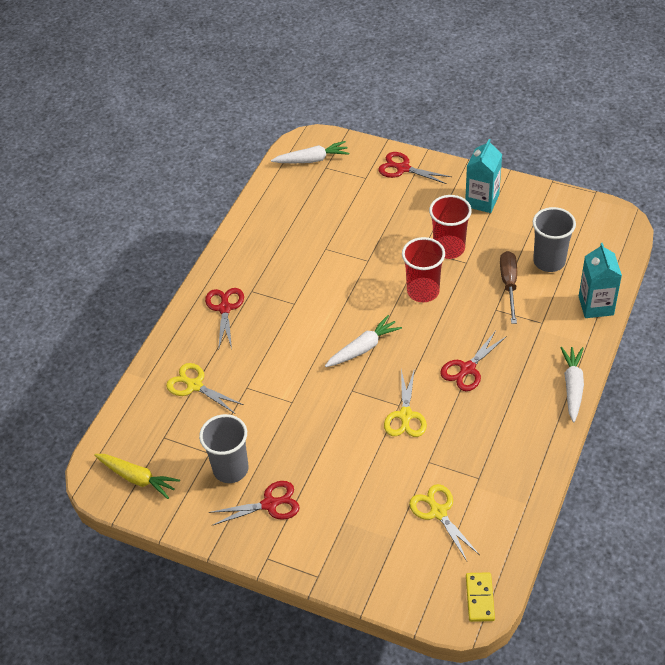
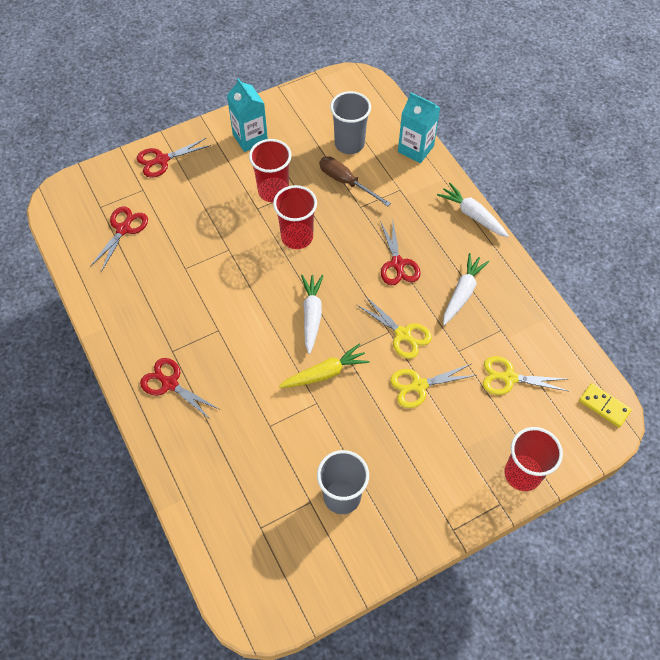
camera: 55 degrees left, 10 degrees up
(137, 478) = (285, 579): yellow carrot -> yellow carrot (325, 373)
(194, 385) = (228, 464): yellow scissors -> yellow scissors (418, 385)
(270, 504) = (403, 490): red scissors -> red scissors (123, 229)
(312, 159) = (81, 209): white carrot -> white carrot (462, 292)
(358, 576) = (522, 474): none -> red cup

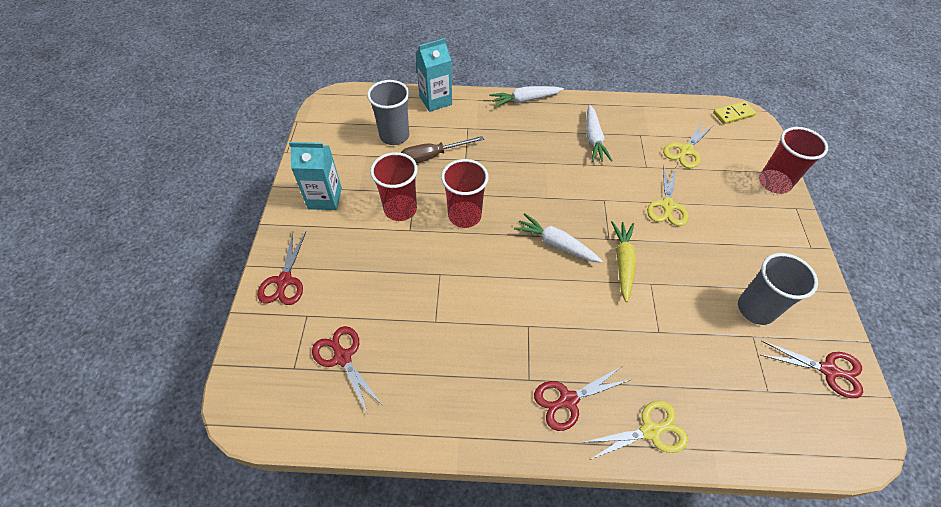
camera: 60 degrees left, 5 degrees down
(397, 264) = (541, 163): red scissors -> red scissors (829, 370)
(403, 334) = (612, 192): yellow scissors -> yellow scissors (650, 431)
(462, 292) = (593, 139): white carrot -> white carrot turned 150 degrees counterclockwise

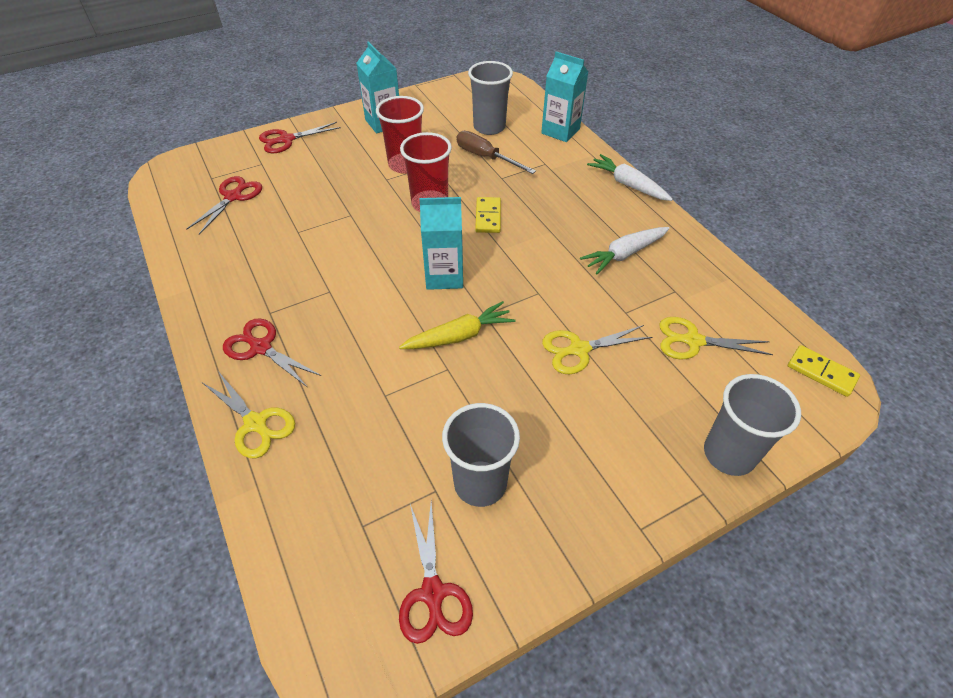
camera: 60 degrees right, 5 degrees down
(506, 188) = (488, 217): none -> yellow domino
(556, 244) = (444, 276): white carrot -> turquoise carton
(774, 183) = (729, 454): red cup -> grey cup

